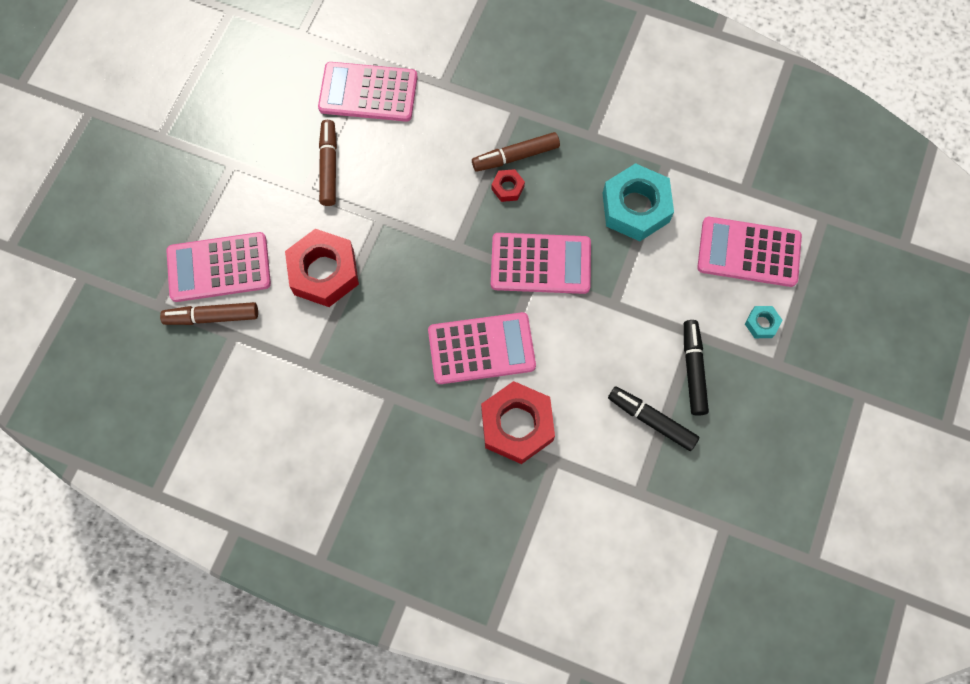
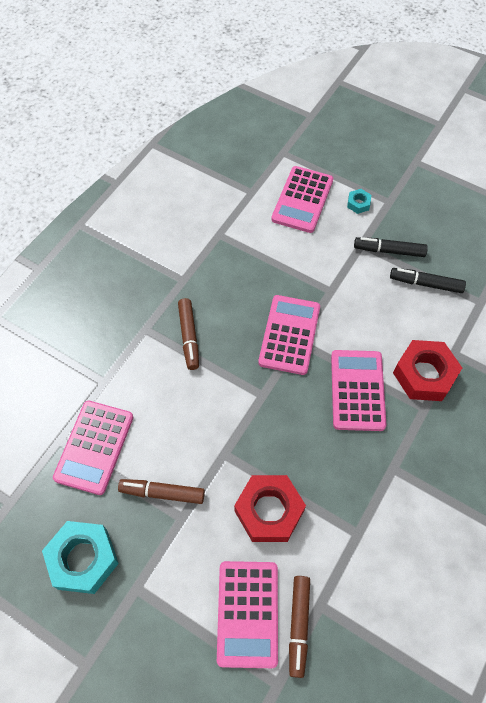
camera: 80 degrees left, 10 degrees down
(507, 188) = (217, 347): red nut -> none
(635, 207) = (253, 261): turquoise nut -> turquoise nut (83, 559)
(651, 420) = (425, 284): black marker -> black marker turned 60 degrees clockwise

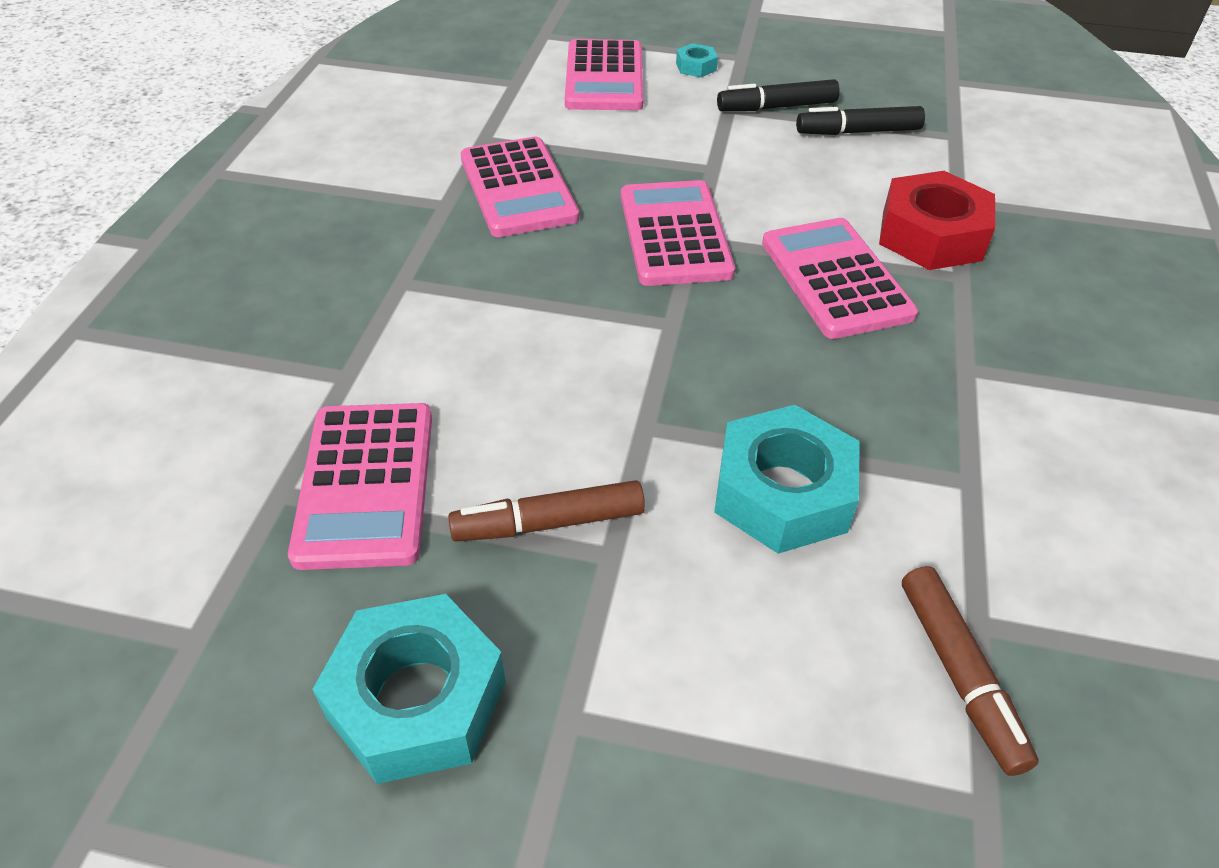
camera: 20 degrees left, 15 degrees down
(189, 337) = (492, 275): brown marker -> none
(248, 613) = (841, 686): pink calculator -> pink calculator (518, 188)
(269, 511) = (783, 493): red nut -> turquoise nut

